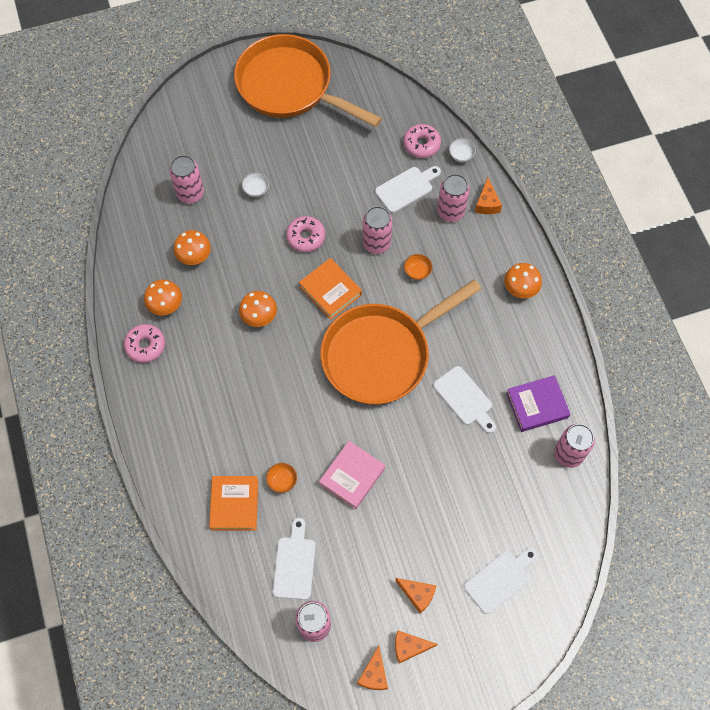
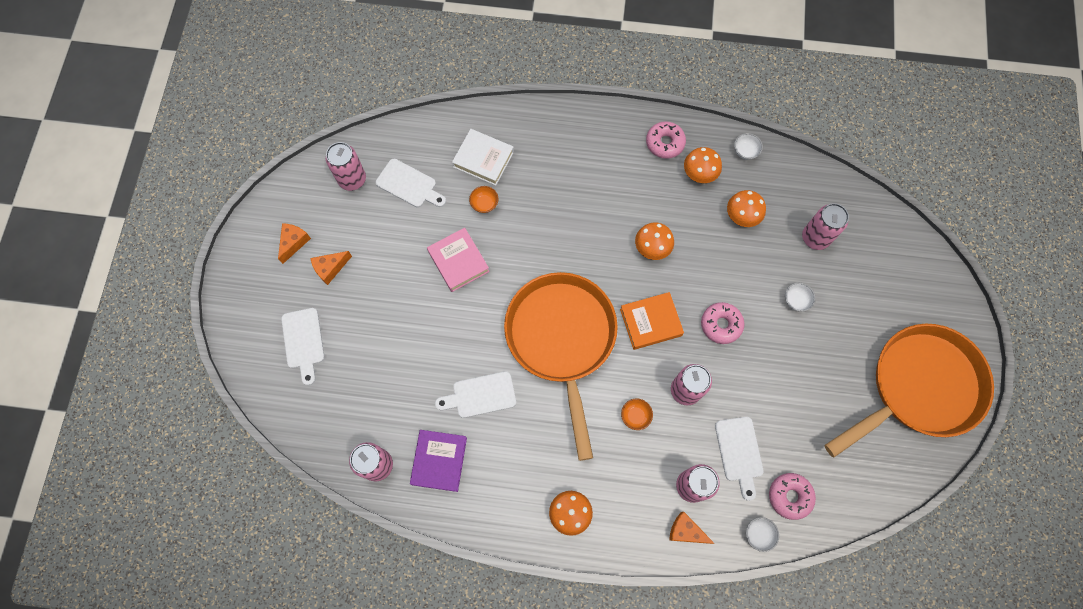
camera: 115 degrees right, 5 degrees up
(126, 275) = (745, 151): none -> white bowl
(234, 504) = (483, 159): orange book -> white book
(374, 674) = (290, 207): orange cheese -> none

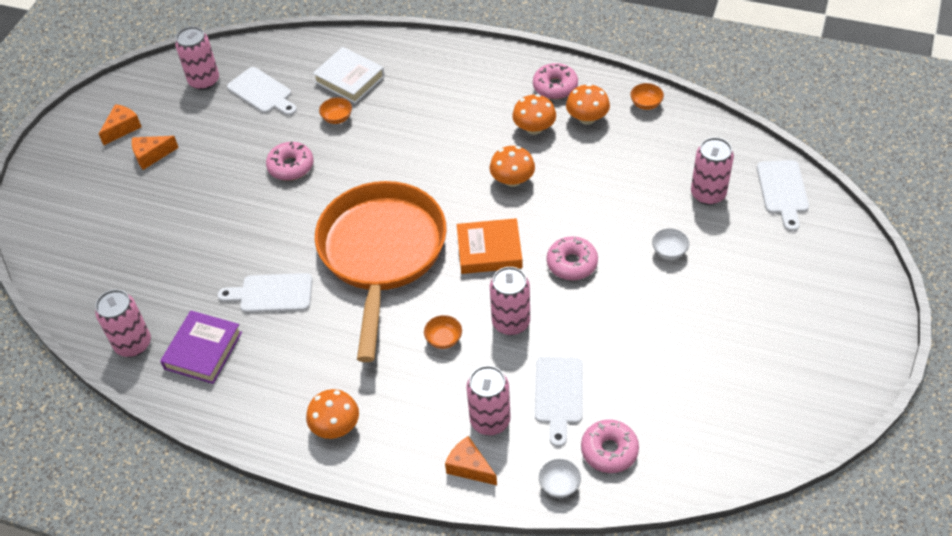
camera: 15 degrees right, 20 degrees down
(303, 342) = (97, 217): white cutting board -> white cutting board (782, 191)
(458, 261) = (291, 166): pink book -> pink donut
(742, 216) = (626, 163): orange mushroom -> orange mushroom (534, 128)
(745, 151) = (646, 104): white bowl -> orange bowl
(919, 388) = (802, 360): orange pan -> none

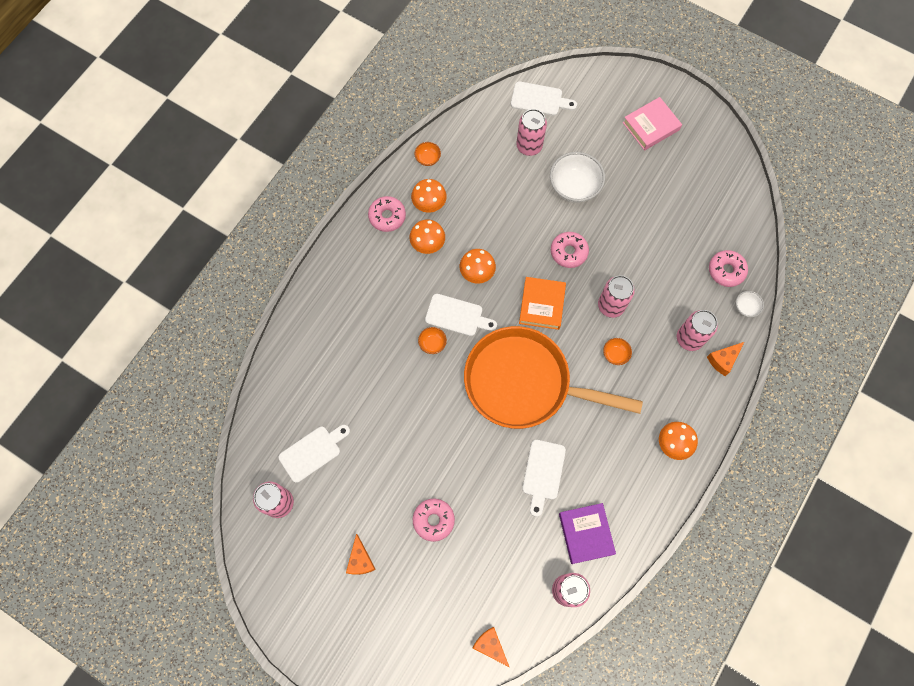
camera: 80 degrees left, 20 degrees up
(122, 128) = (316, 585): orange cheese -> orange cheese (490, 645)
(203, 350) = (585, 534): purple book -> purple book turned 45 degrees clockwise
(291, 166) = (411, 439): pink donut -> pink donut (433, 520)
(337, 118) = (366, 392): orange bowl -> orange bowl (432, 343)
(349, 79) = (322, 374): white book -> none
(558, 395) = (678, 290): white cutting board -> white cutting board (457, 316)
(669, 251) = (574, 187): white bowl -> white bowl, size x2.05
(803, 320) = (651, 126): none -> pink book

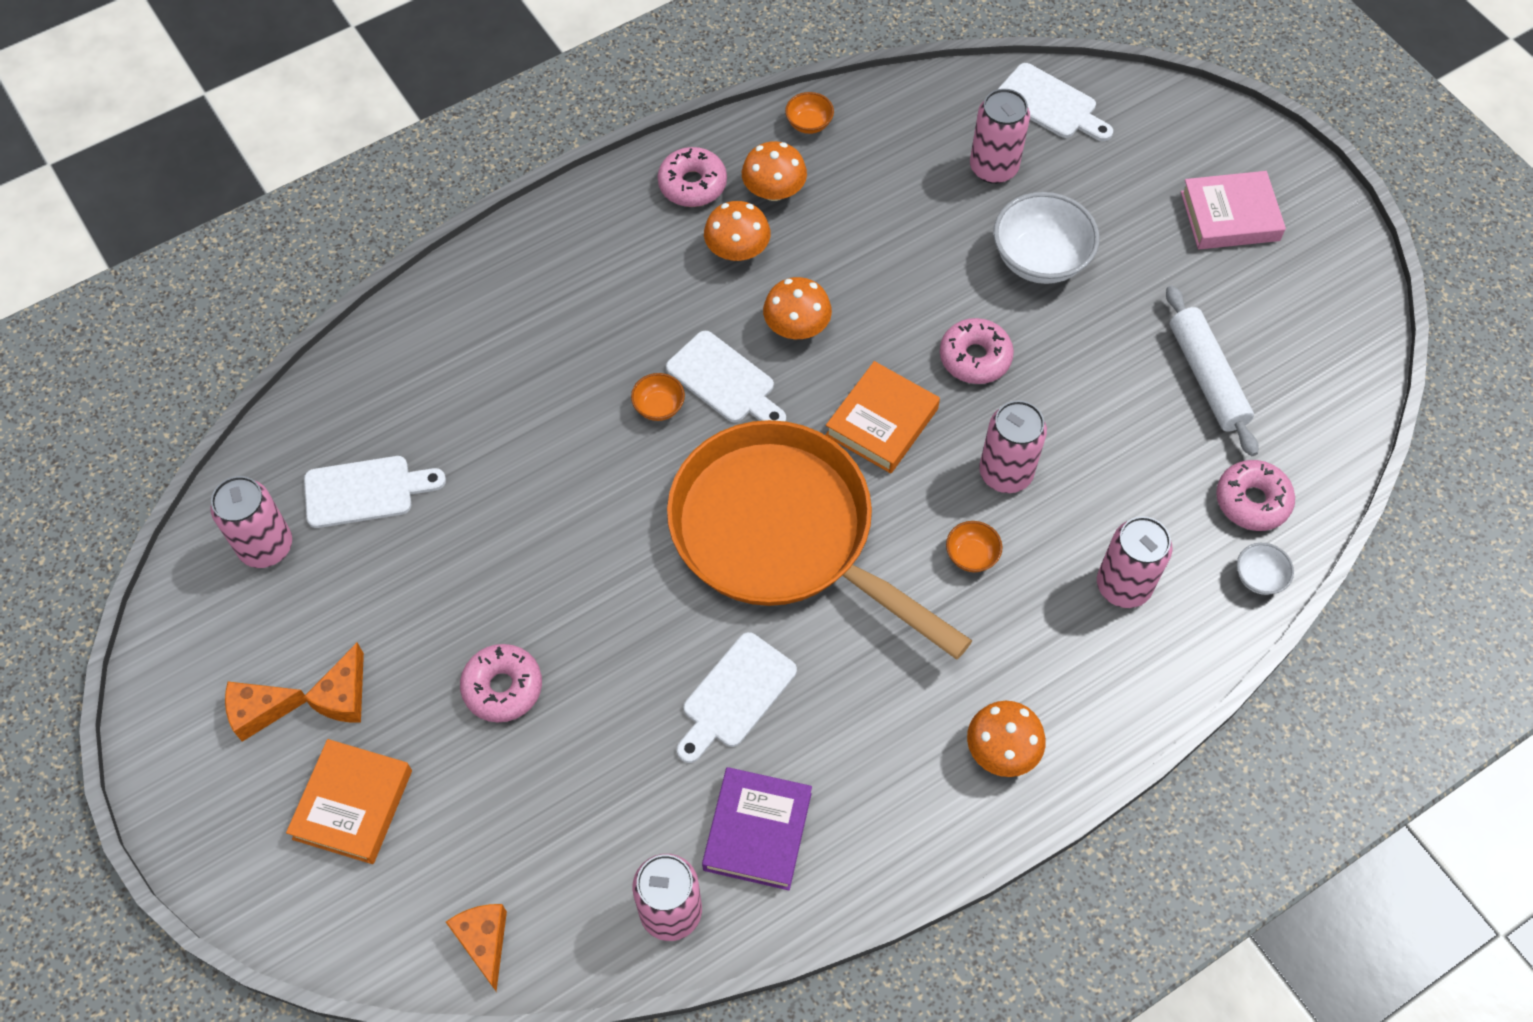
camera: 25 degrees right, 10 degrees down
(394, 611) = (353, 804): none -> orange book
(678, 216) = (1206, 378): none -> white rolling pin
(723, 360) = (1169, 648): orange cheese -> orange cheese (260, 711)

